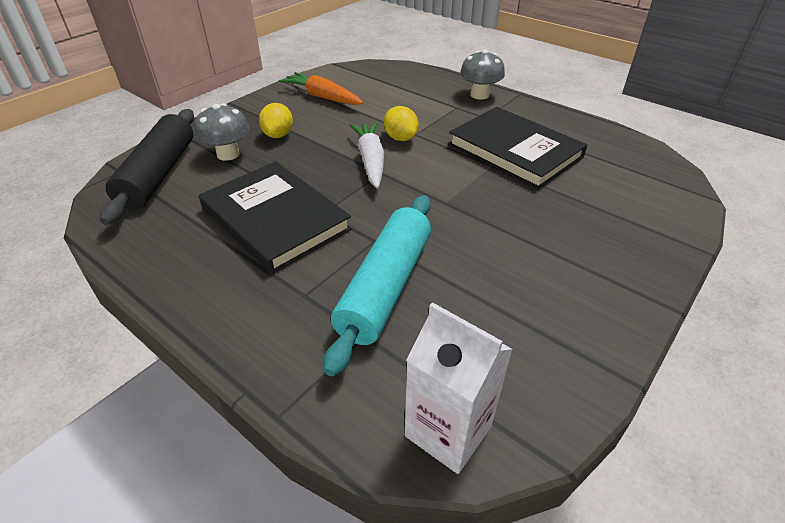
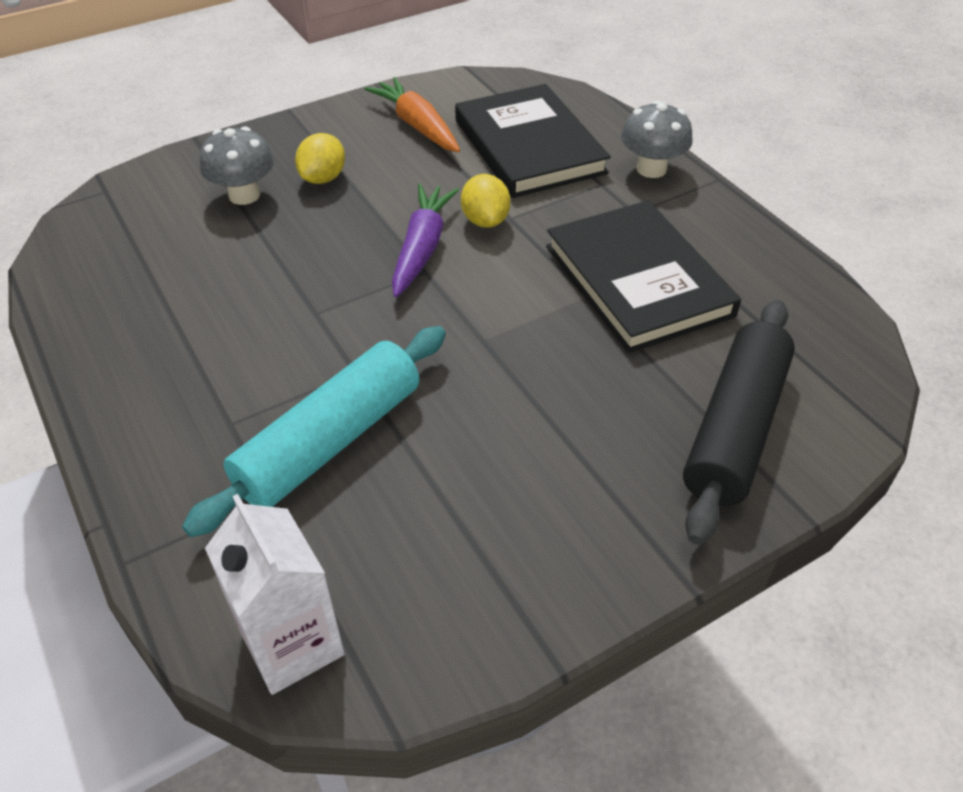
camera: 20 degrees right, 5 degrees up
(158, 174) = (147, 207): black rolling pin -> black rolling pin (734, 428)
(275, 219) = (251, 308): black book -> black book (529, 146)
(370, 160) = (422, 248): white carrot -> purple carrot

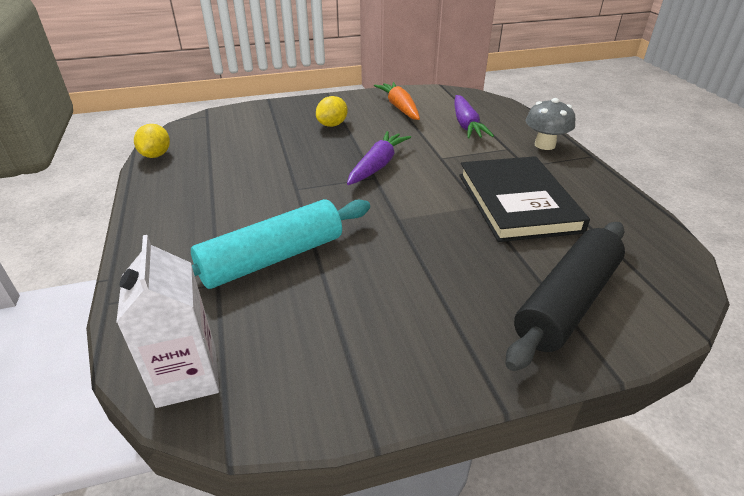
camera: 15 degrees right, 10 degrees down
(244, 195) = (282, 127): grey mushroom -> none
(485, 220) = (424, 157): yellow lemon -> yellow lemon (156, 155)
(529, 146) = (466, 125): black book -> purple carrot

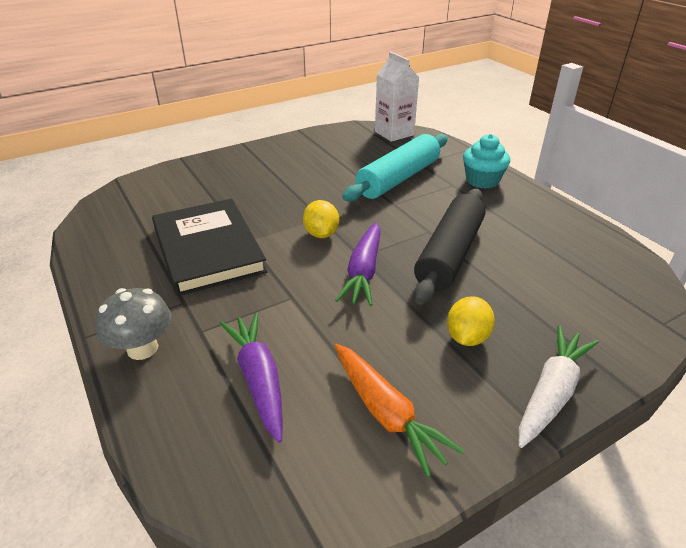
camera: 165 degrees right, 0 degrees up
(156, 155) = (614, 245): yellow lemon -> yellow lemon (321, 234)
(172, 237) = (482, 180): none -> turquoise cupcake
(310, 103) = (551, 392): none -> white carrot
(566, 302) = (194, 183): black rolling pin -> black rolling pin (450, 254)

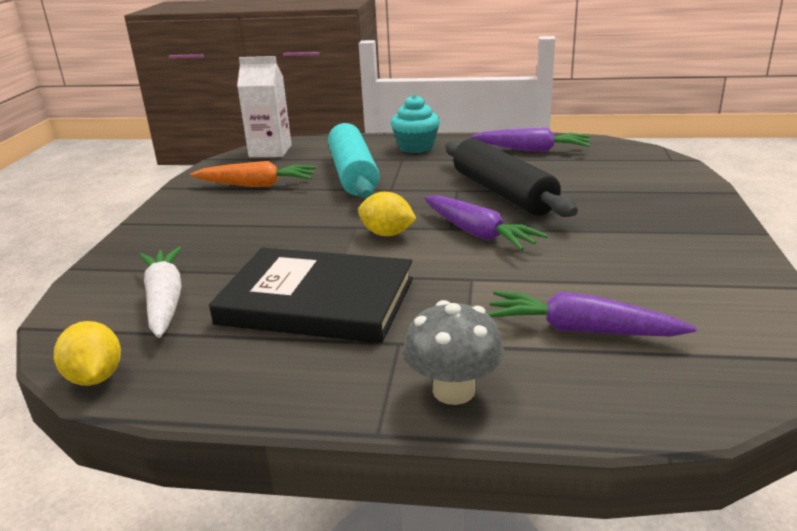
camera: 50 degrees left, 10 degrees down
(386, 413) = (681, 282): orange carrot -> orange carrot (256, 185)
(467, 337) = (619, 222): yellow lemon -> yellow lemon (95, 377)
(551, 392) = (710, 216): white carrot -> white carrot (165, 300)
(559, 234) = (532, 150): none -> purple carrot

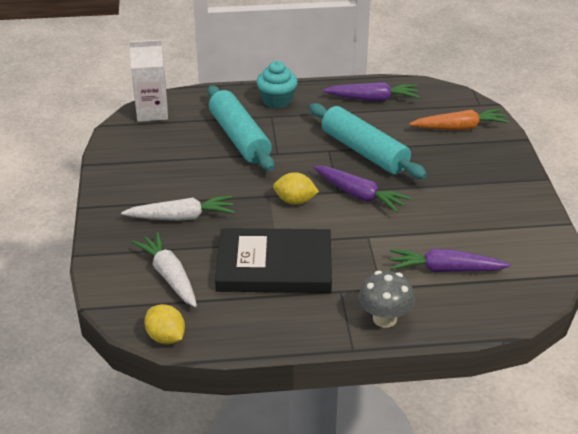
camera: 15 degrees left, 10 degrees up
(230, 240) = (181, 217): none -> white carrot
(256, 185) = (165, 156): orange carrot -> orange carrot (459, 128)
(503, 193) = (364, 151): black rolling pin -> turquoise rolling pin

